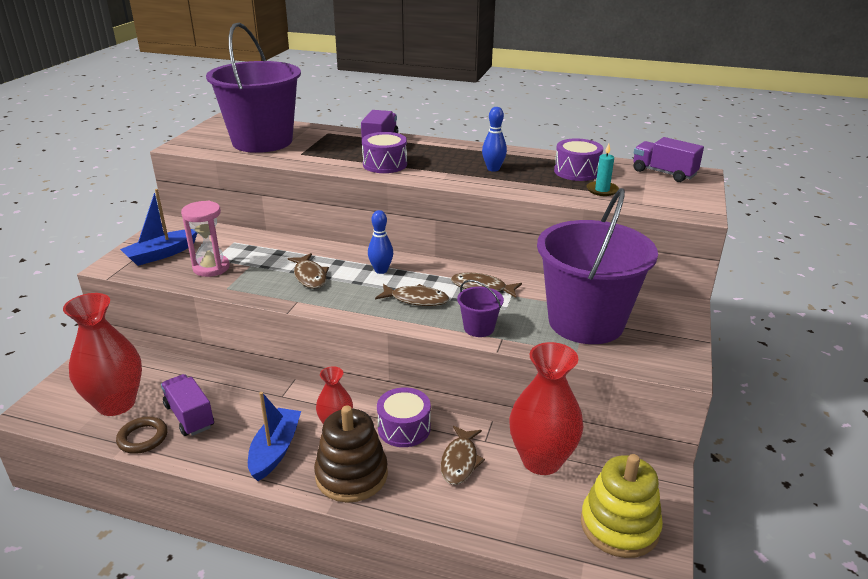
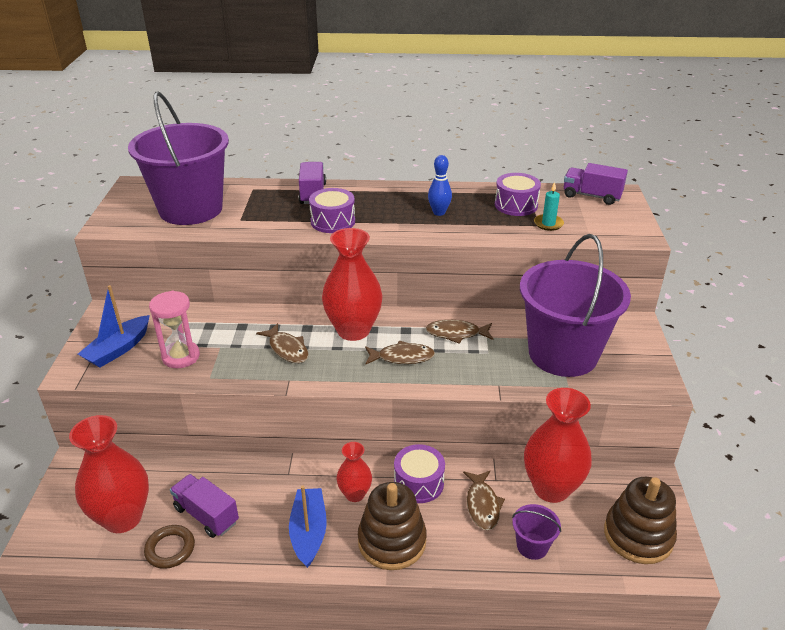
camera: 15 degrees left, 5 degrees up
(381, 270) = (353, 330): blue bowling pin -> red vase
(479, 328) = (473, 378): purple bucket -> purple bucket (532, 546)
(619, 526) = (638, 535): yellow stacking toy -> brown stacking toy

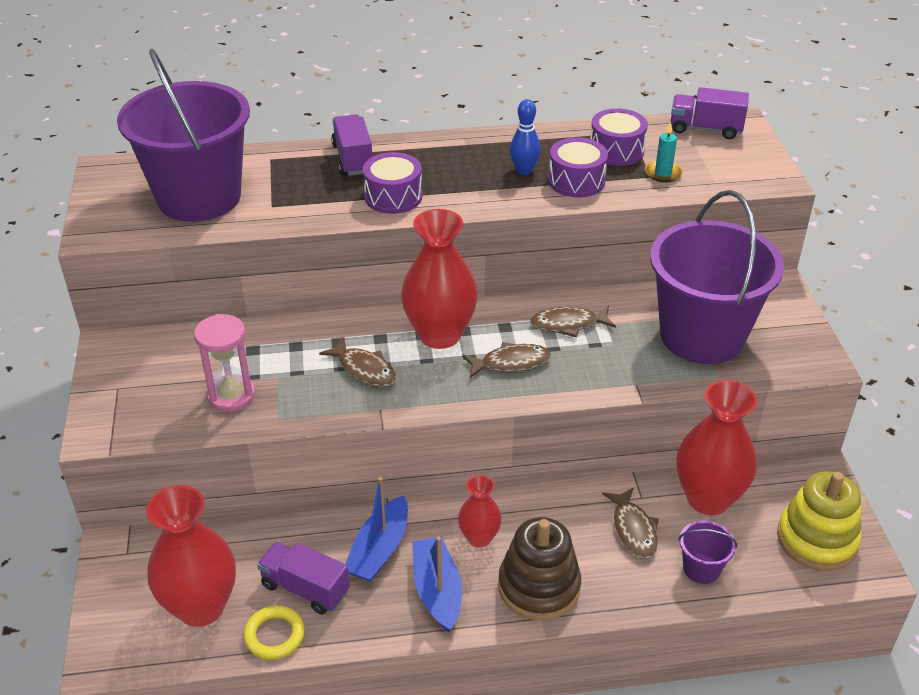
camera: 10 degrees left, 5 degrees up
(118, 349) = (145, 396): blue boat -> blue boat (379, 550)
(170, 549) = (274, 635): brown ring -> yellow ring
(418, 483) = (552, 514): purple drum -> purple drum (576, 181)
(638, 535) = (816, 539): brown stacking toy -> yellow stacking toy

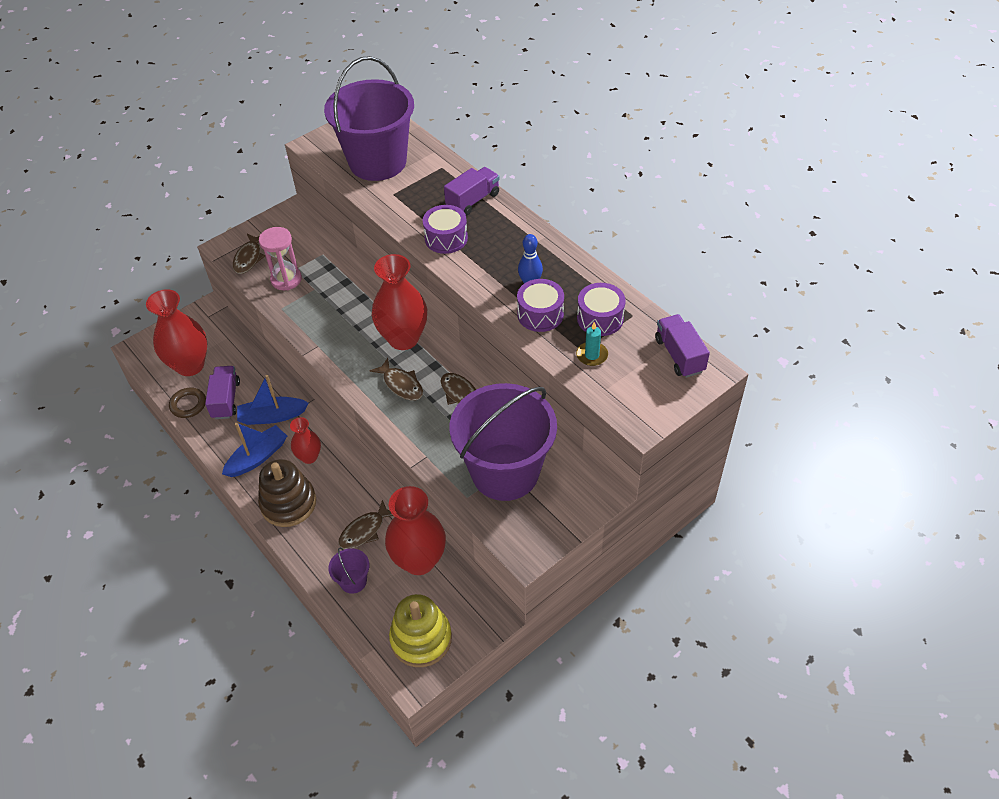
camera: 60 degrees right, 10 degrees up
(274, 635) = (188, 404): yellow ring -> brown ring
(364, 369) = (347, 321): brown fish -> brown fish (249, 258)

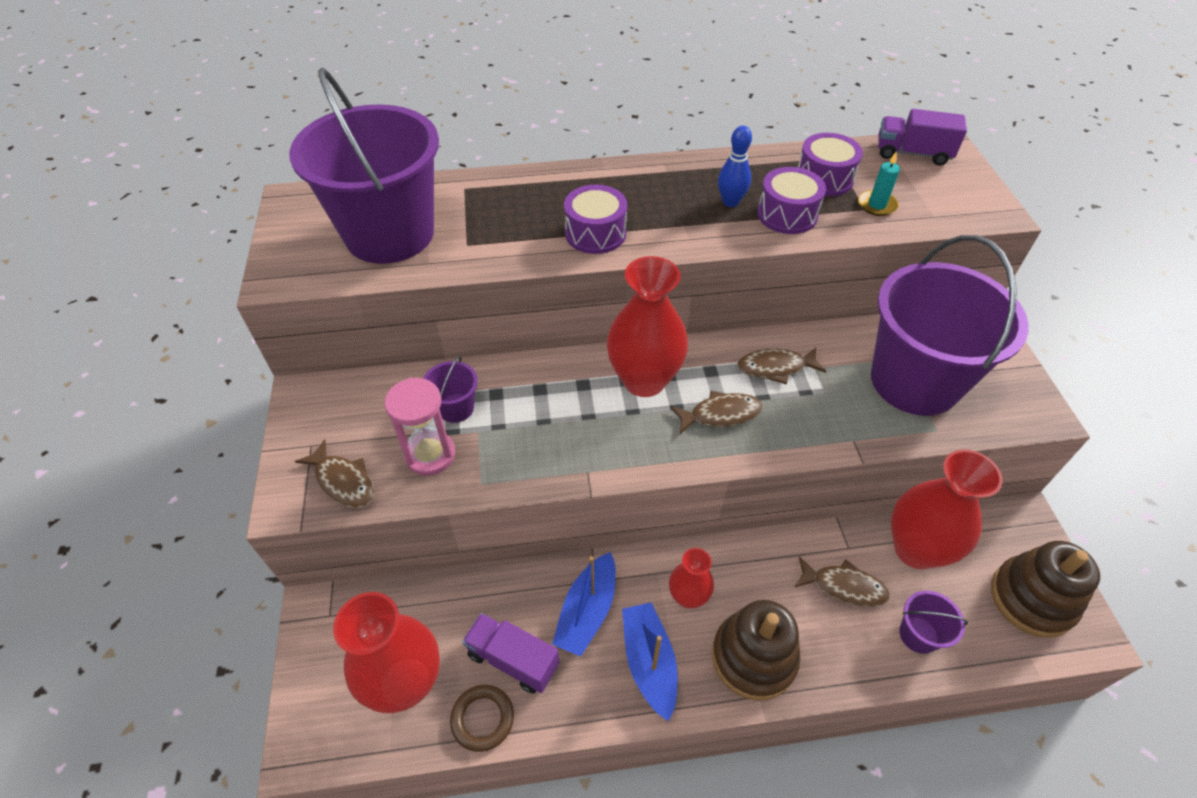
camera: 60 degrees left, 0 degrees up
(324, 272) = (456, 408): none -> purple bucket
(364, 531) = (844, 586): brown fish -> brown fish turned 60 degrees counterclockwise
(421, 638) = (1032, 599): yellow stacking toy -> brown stacking toy
(473, 200) = (550, 188): purple truck -> none

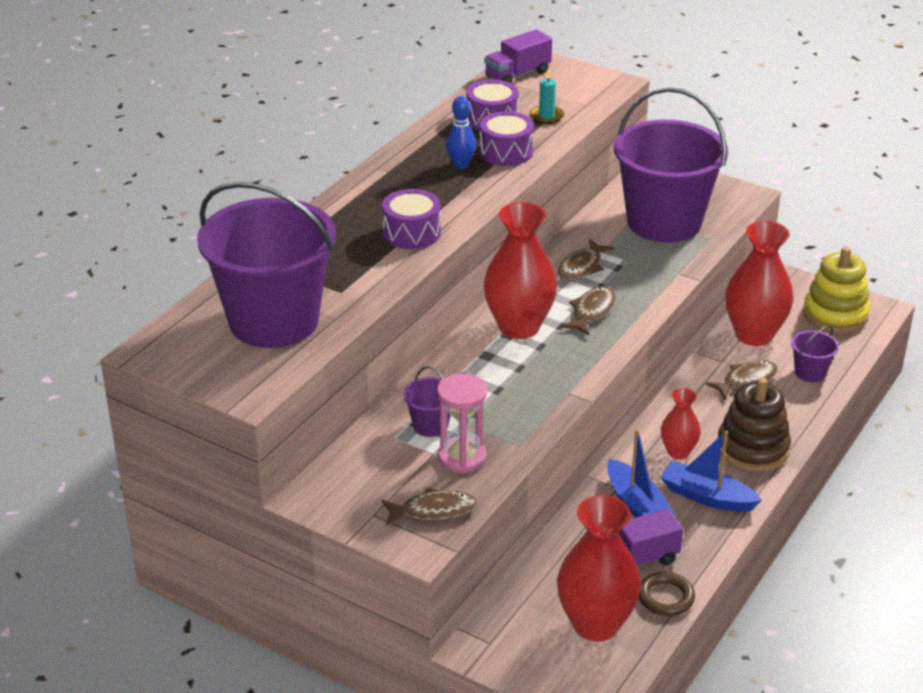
camera: 50 degrees left, 15 degrees down
(1032, 599) = (835, 314): brown stacking toy -> yellow stacking toy

